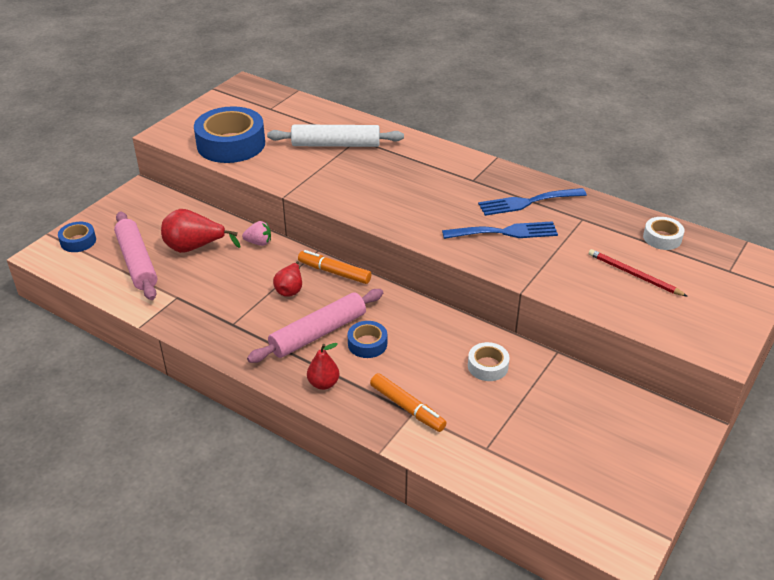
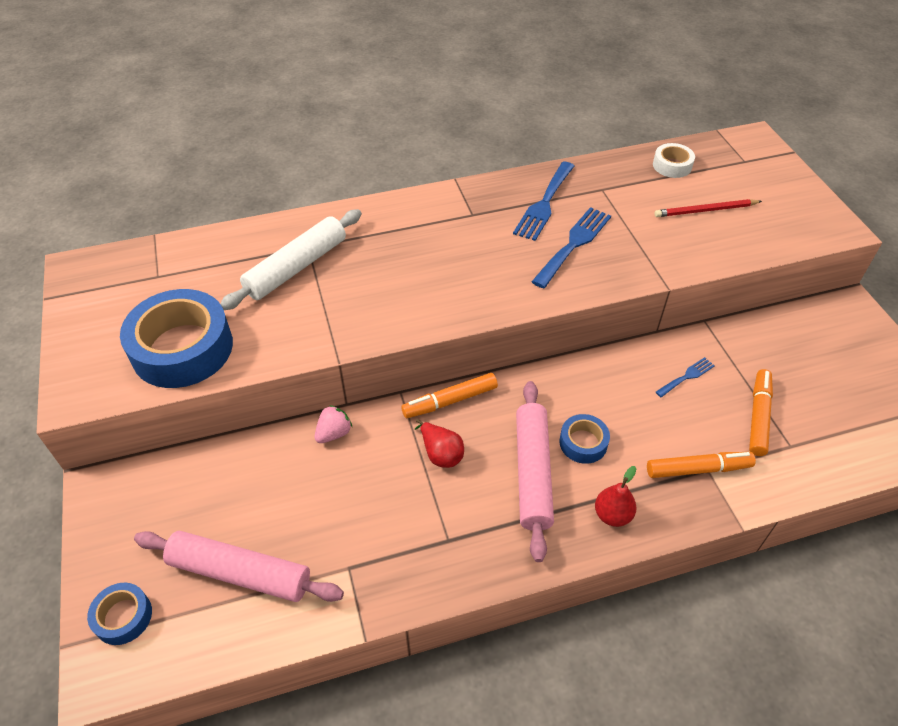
camera: 50 degrees left, 10 degrees up
(194, 247) = (277, 497): red pear -> none
(487, 366) = (687, 376): white tape -> blue fork
(494, 419) = (758, 416): none -> orange marker

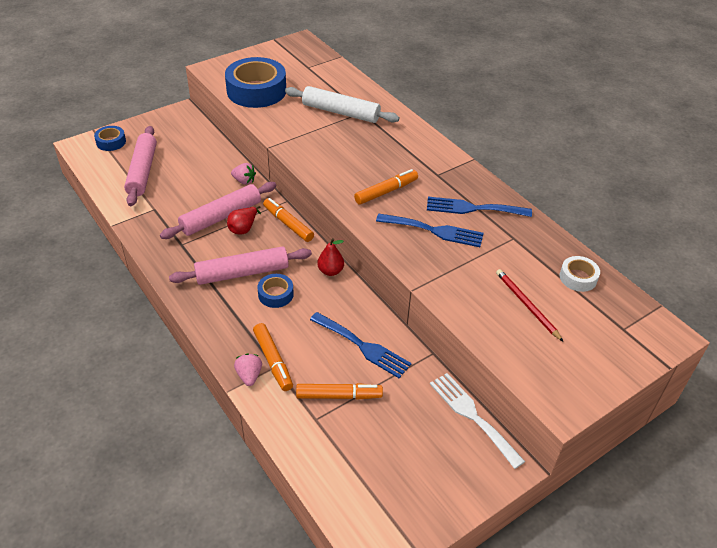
camera: 70 degrees right, 5 degrees down
(405, 477) = (221, 217): none -> pink rolling pin
(488, 266) = (386, 191): none -> orange marker
(612, 515) = (219, 317): red pear -> red pear (330, 271)
(687, 376) = (363, 346): blue fork -> blue fork, size x1.87
(720, 499) = (249, 376): none -> pink strawberry
(791, 314) = (472, 415): none -> white fork

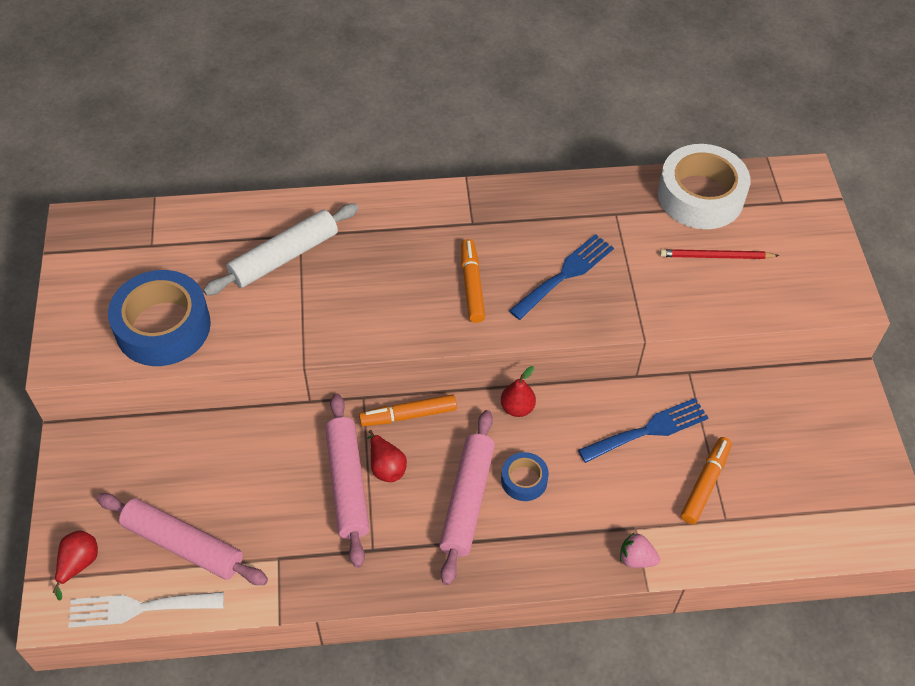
camera: 60 degrees left, 10 degrees up
(111, 142) = (79, 564): blue tape -> red pear
(244, 181) = (291, 429): pink strawberry -> none
(273, 361) = (626, 526): orange marker -> none
(472, 415) = (782, 381): white fork -> white fork (138, 608)
(473, 208) = (549, 222): blue fork -> none
(578, 278) = (700, 196): white tape -> white tape, size x2.07

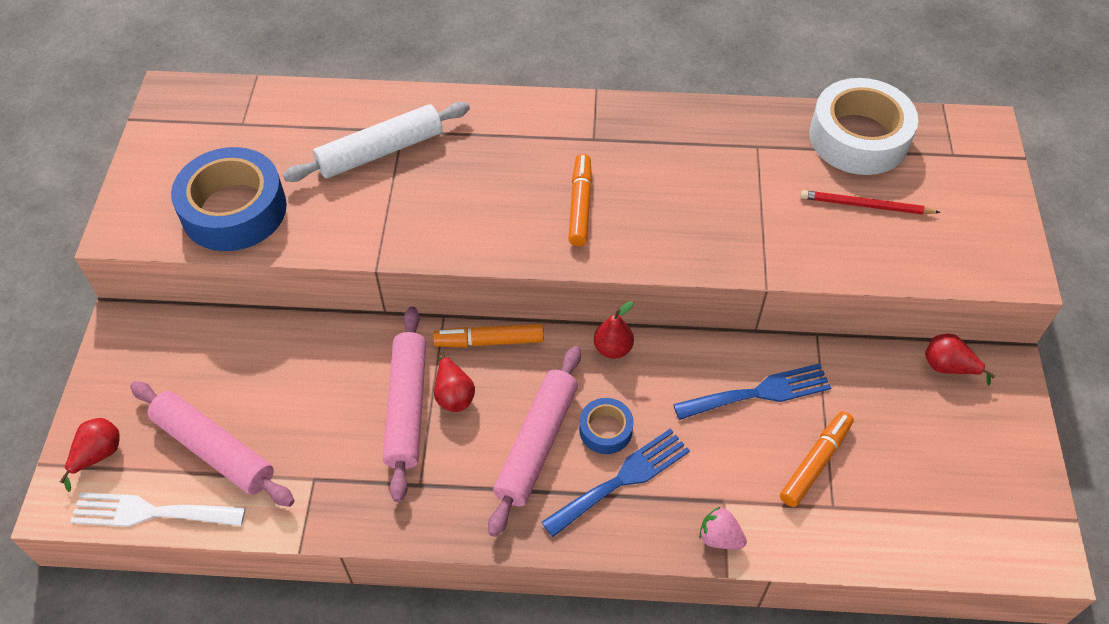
camera: 10 degrees right, 0 degrees up
(565, 274) = (688, 205): blue fork -> blue fork (622, 479)
(802, 387) = (948, 367): none -> red pear

